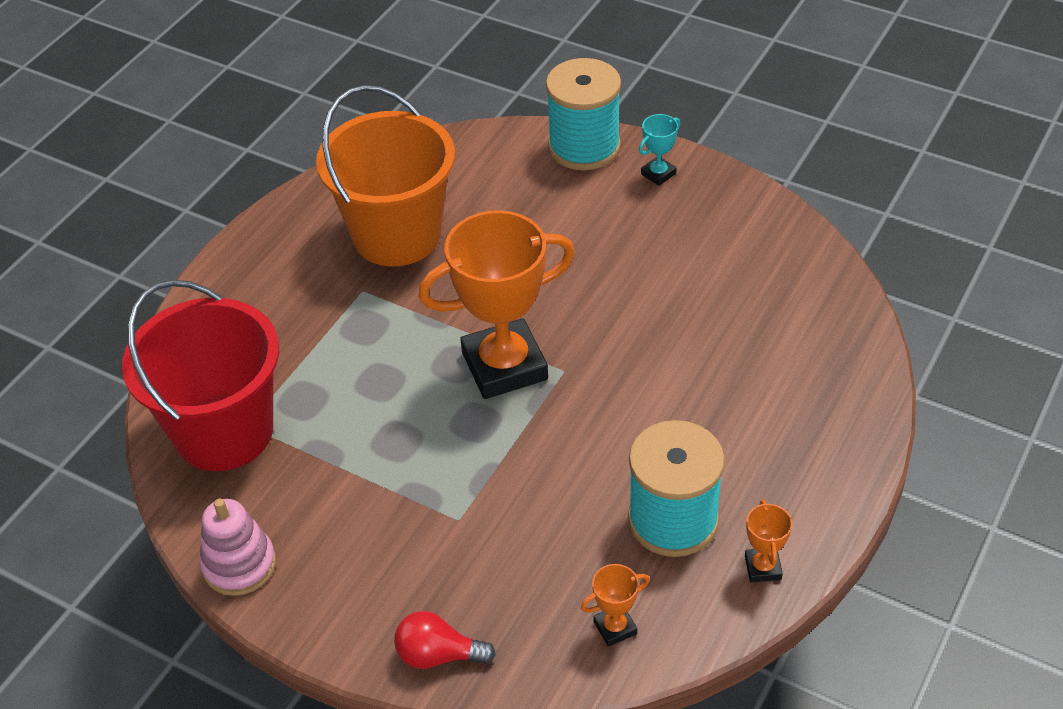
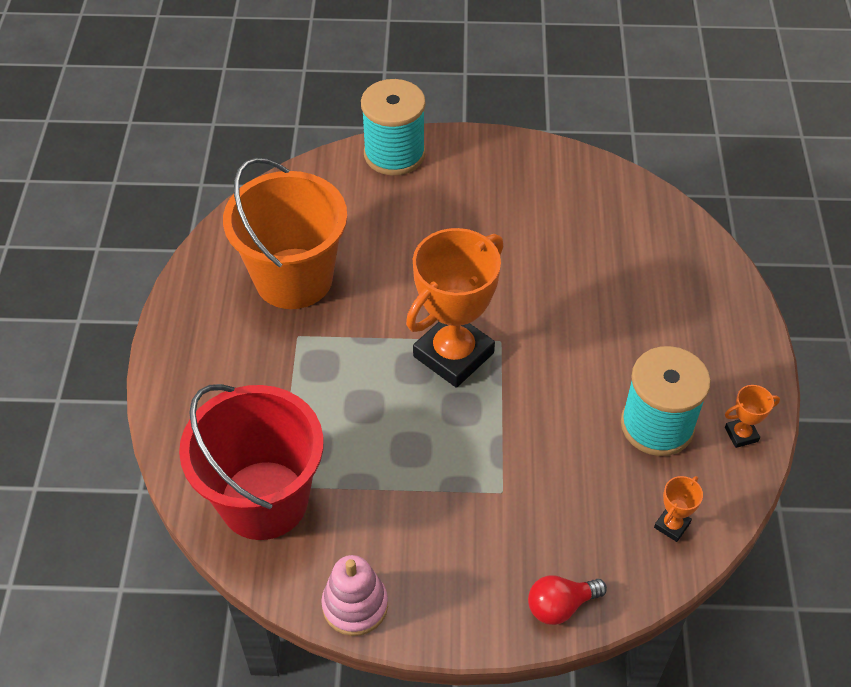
camera: 30 degrees left, 5 degrees up
(658, 174) = (465, 157): turquoise trophy -> none
(763, 567) = (741, 434): orange trophy -> orange trophy turned 75 degrees counterclockwise

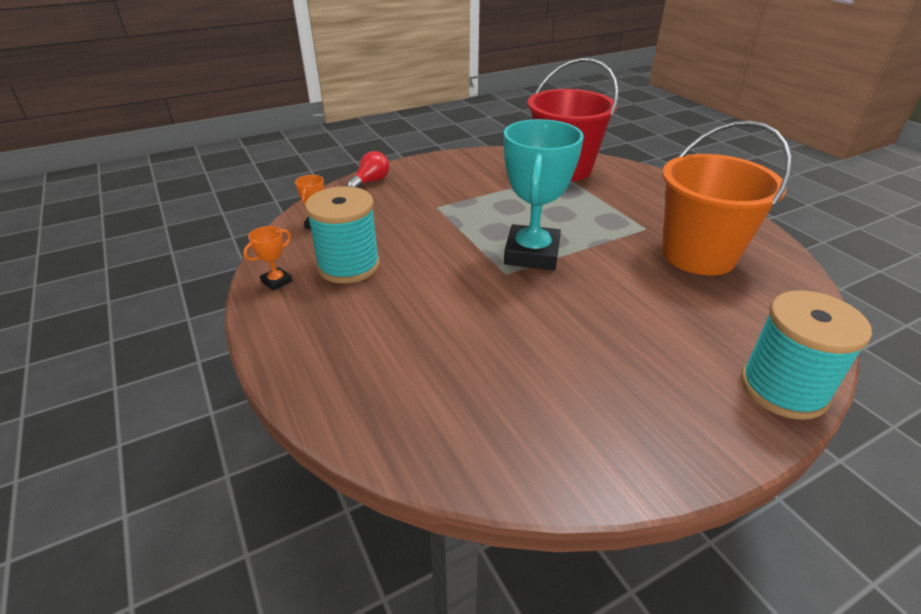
camera: 150 degrees right, 15 degrees down
(355, 605) = (477, 156): pink stacking toy -> none
(453, 354) = (532, 254): orange trophy -> turquoise trophy

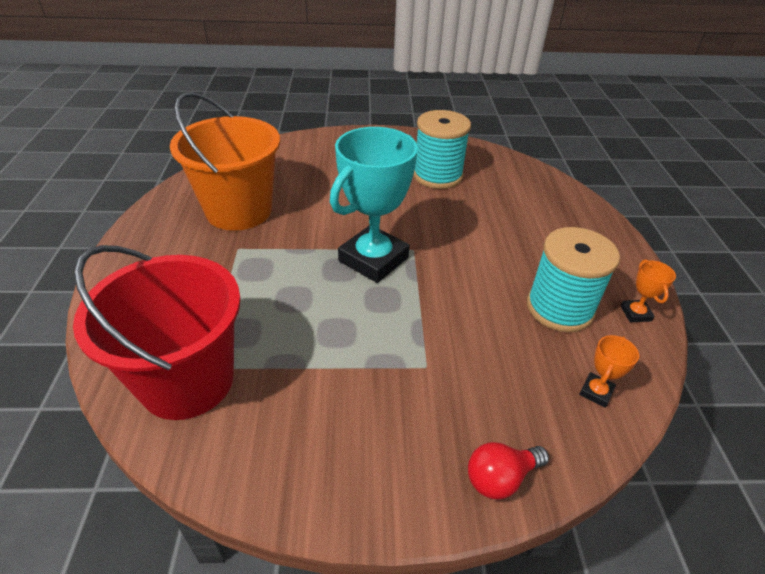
camera: 155 degrees left, 5 degrees up
(277, 281) = (635, 313): orange trophy -> orange trophy turned 75 degrees counterclockwise
(783, 389) = (323, 140): turquoise spool -> turquoise spool (437, 175)

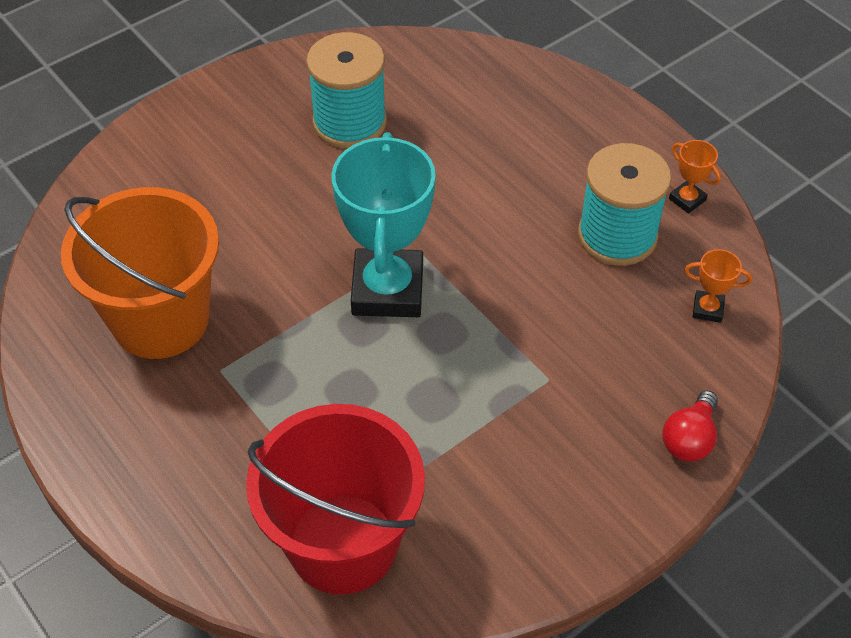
camera: 35 degrees left, 10 degrees up
(596, 392) = (707, 309): orange trophy -> orange trophy turned 75 degrees counterclockwise

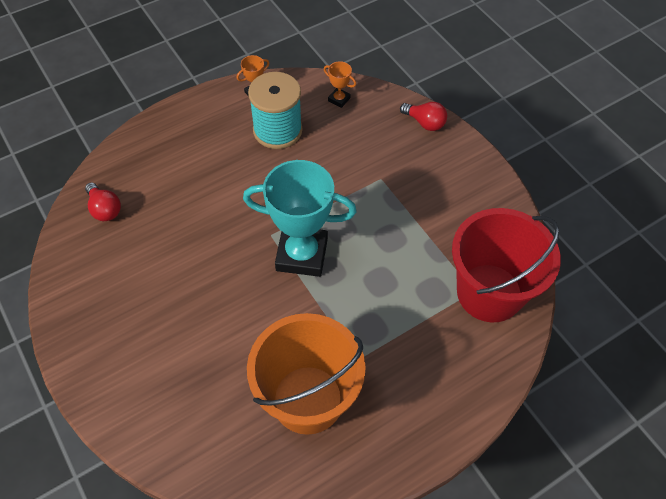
camera: 85 degrees left, 5 degrees up
(349, 122) = (140, 266): turquoise spool -> none
(434, 73) = (104, 209): none -> red light bulb
(707, 309) = (339, 99): orange trophy -> orange trophy turned 75 degrees counterclockwise

